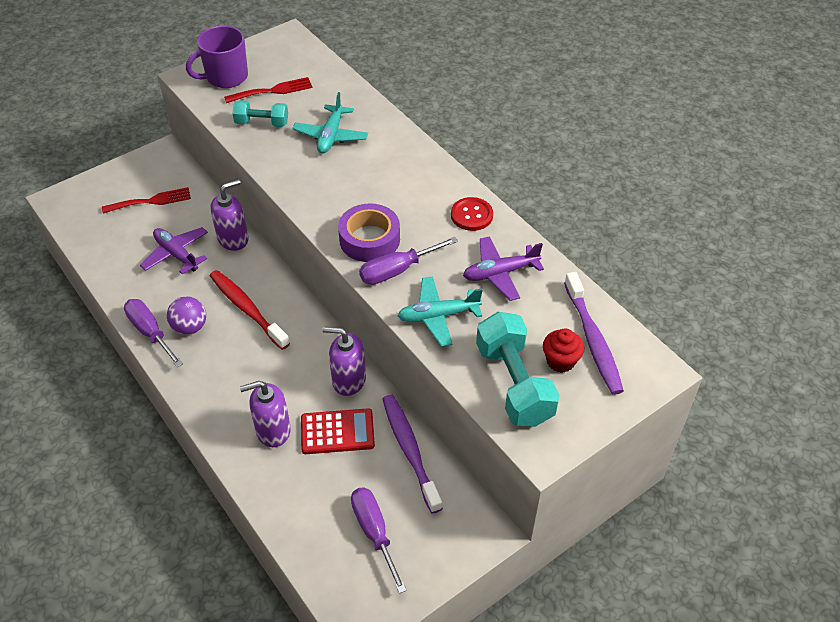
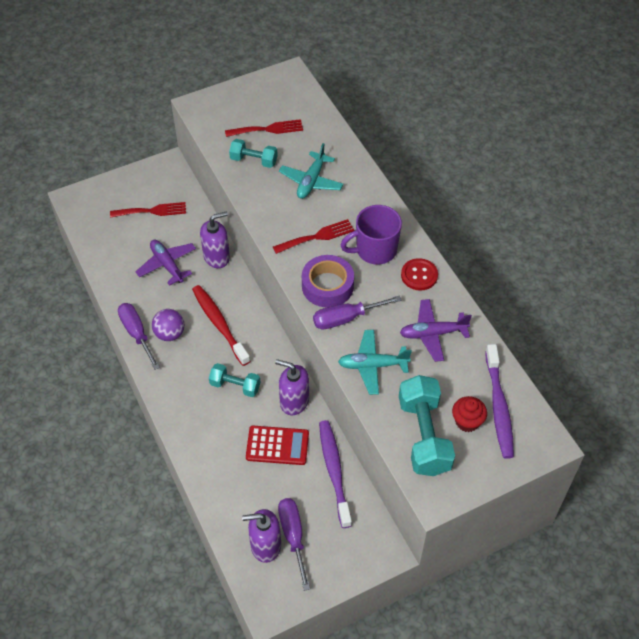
camera: 10 degrees right, 5 degrees up
(225, 77) = (229, 110): purple mug -> purple mug (375, 250)
(273, 430) = (225, 436): purple soap dispenser -> purple soap dispenser (265, 545)
(276, 373) = (235, 386): none -> turquoise dumbbell
(348, 190) = (317, 236): none -> red fork

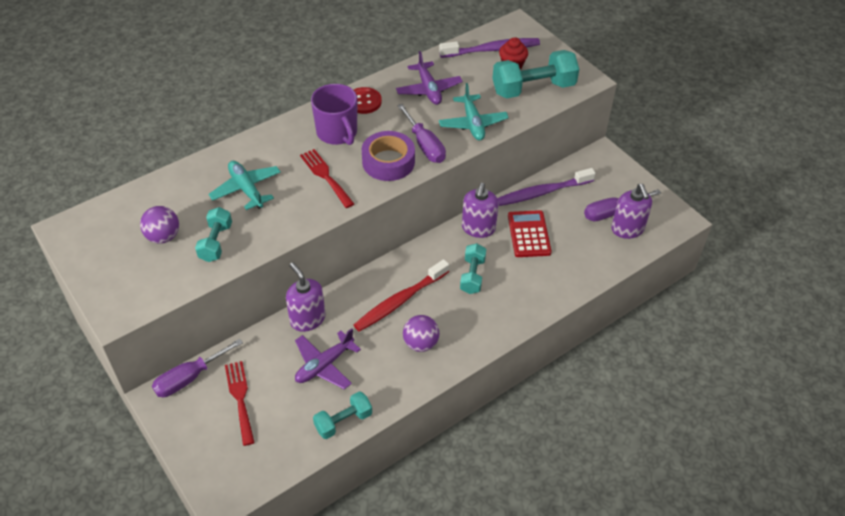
camera: 100 degrees left, 5 degrees down
(111, 273) = (343, 421): none -> turquoise dumbbell
(136, 333) = (426, 375): purple screwdriver -> purple screwdriver (189, 378)
(268, 129) = (163, 236): red fork -> purple ball
(311, 181) = (246, 189): turquoise plane -> turquoise plane turned 135 degrees counterclockwise

